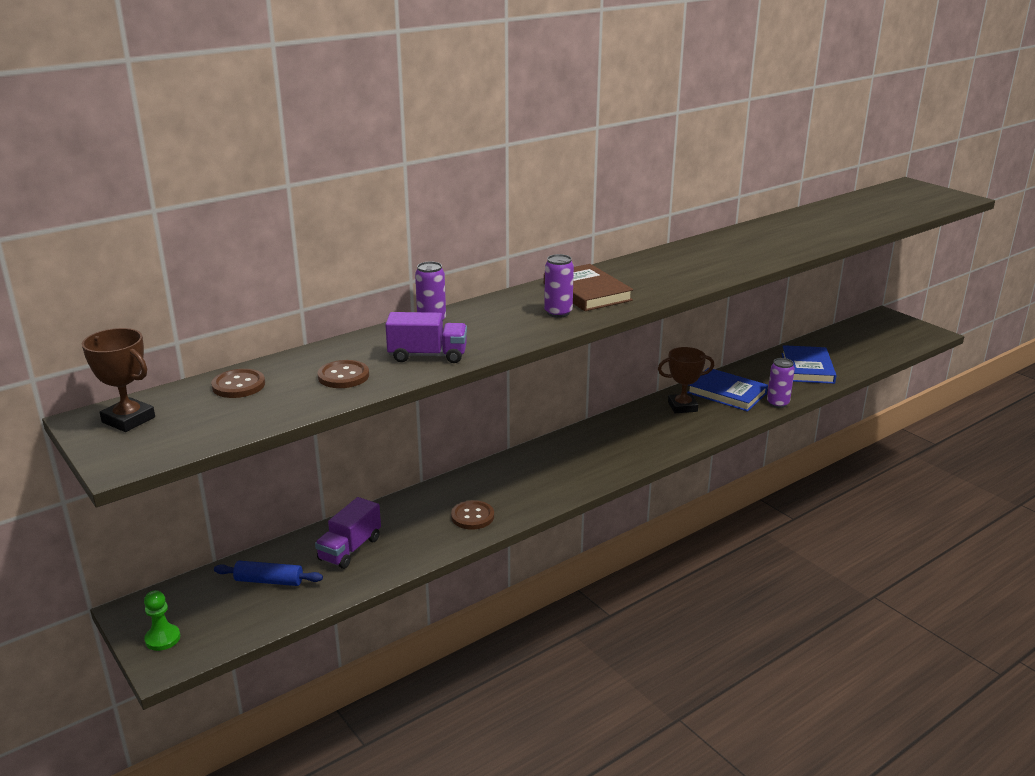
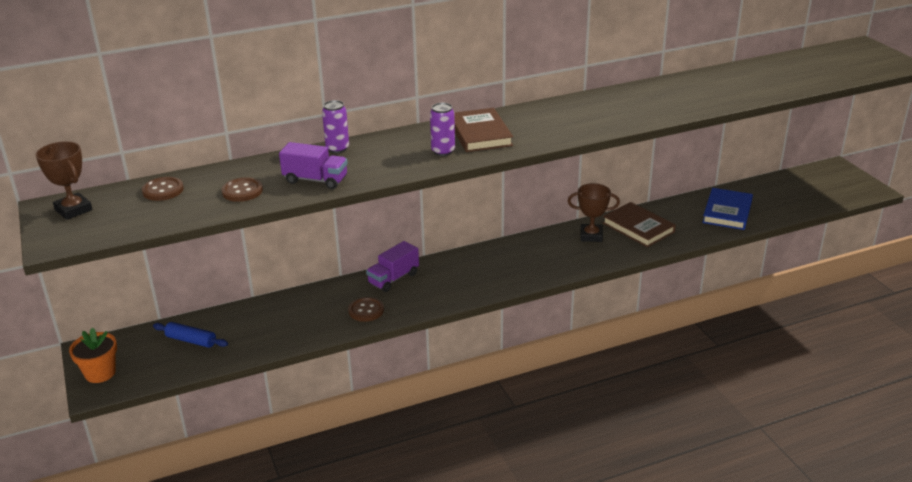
camera: 15 degrees right, 5 degrees up
(162, 639) = (100, 373): green pawn -> orange flower pot
(350, 549) = (260, 324): purple truck -> purple truck (393, 278)
(727, 393) = (638, 227): blue book -> brown book
(777, 403) = (679, 243): purple can -> none

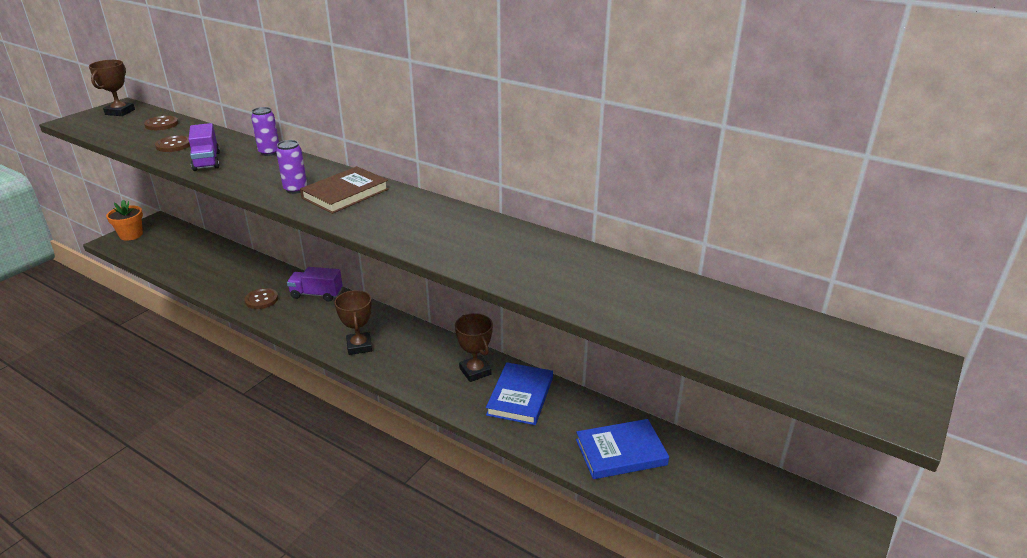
camera: 55 degrees right, 0 degrees up
(191, 340) = (183, 249): blue rolling pin -> none
(503, 277) = (359, 346): none -> brown trophy
(638, 227) = (520, 396): brown book -> blue book

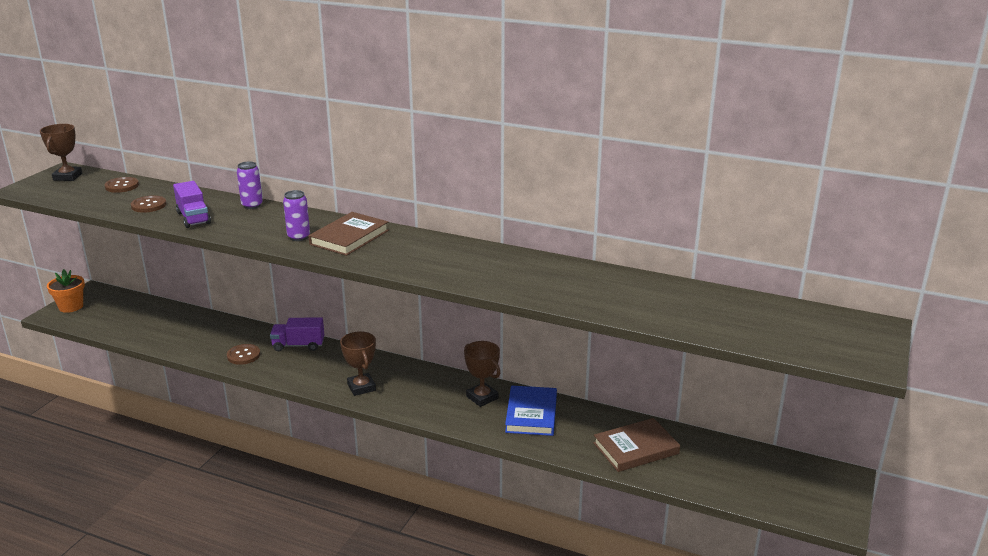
camera: 10 degrees left, 5 degrees down
(621, 452) = (636, 448): blue book -> brown book

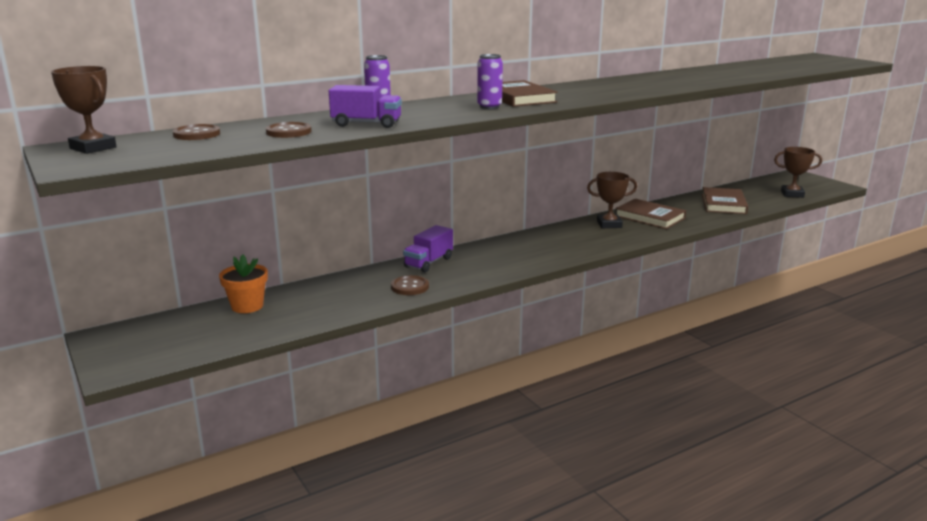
camera: 55 degrees left, 5 degrees down
(71, 306) = (117, 355): orange flower pot -> orange flower pot (247, 306)
(361, 387) = (540, 255): brown trophy -> brown trophy (792, 194)
(531, 414) = (650, 217): blue book -> brown book

